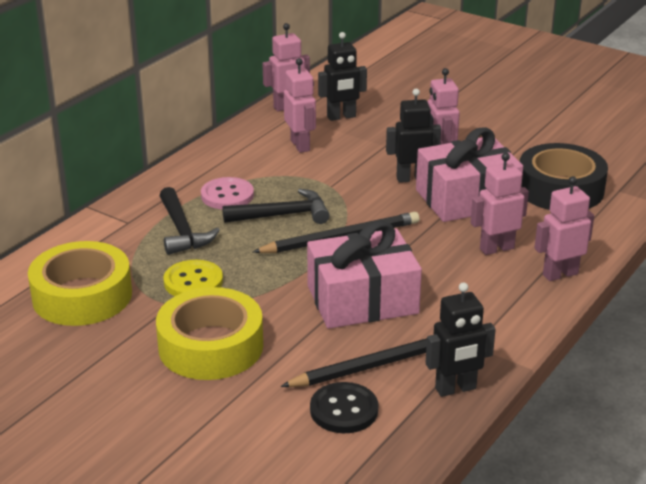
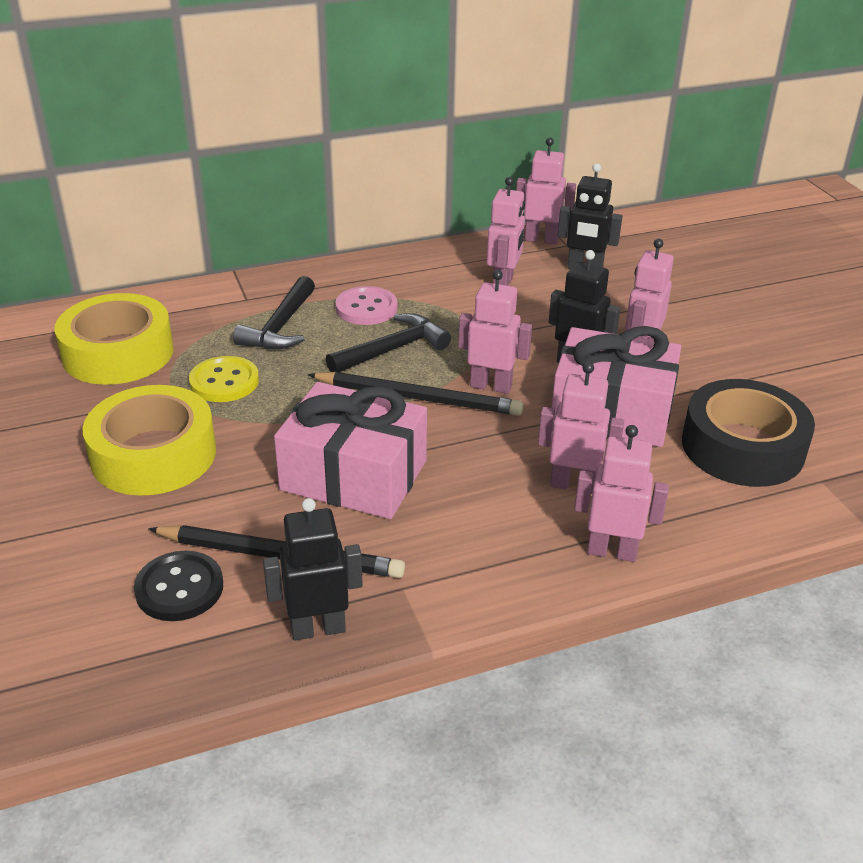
camera: 35 degrees right, 5 degrees up
(283, 215) = (392, 349): black hammer -> black hammer turned 60 degrees counterclockwise
(376, 212) = (491, 386): none -> pink robot
(455, 389) = (318, 628): black robot -> black robot turned 150 degrees clockwise

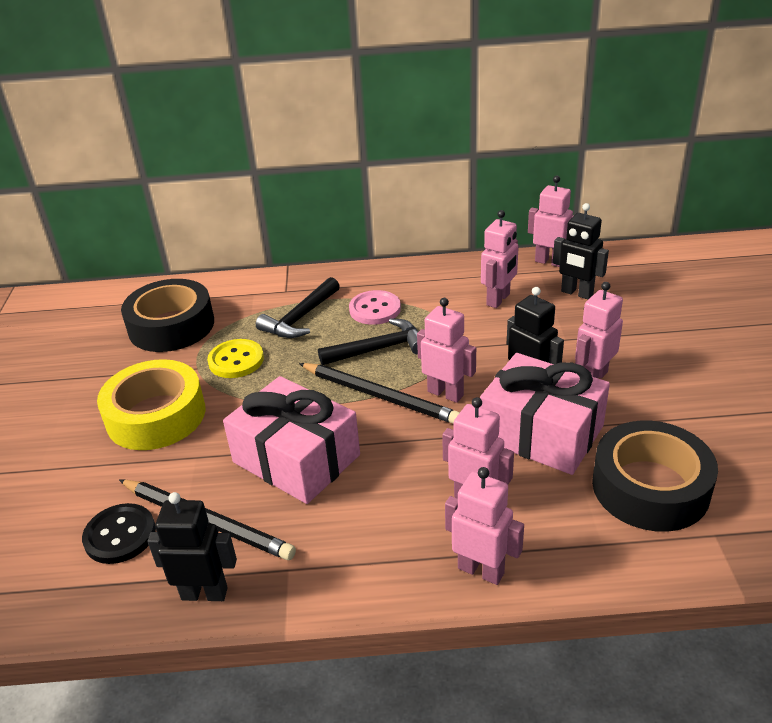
camera: 20 degrees right, 0 degrees up
(118, 353) = (171, 326): yellow tape -> black tape

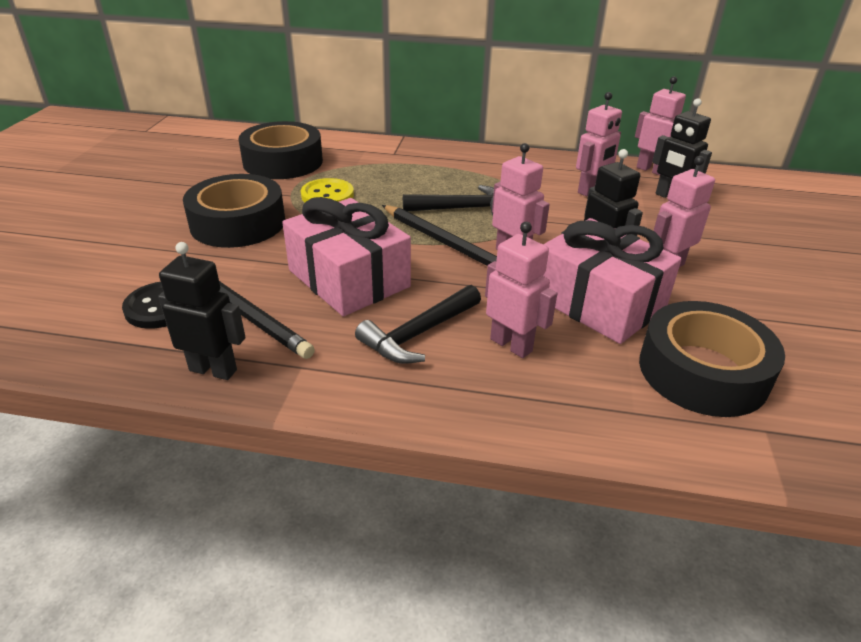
camera: 10 degrees right, 0 degrees up
(156, 416) = (238, 223): yellow tape -> black tape
(300, 318) = (398, 174): black hammer -> black hammer (418, 334)
(375, 309) = (469, 179): pink button -> none
(481, 570) = (495, 409): pink robot -> none

